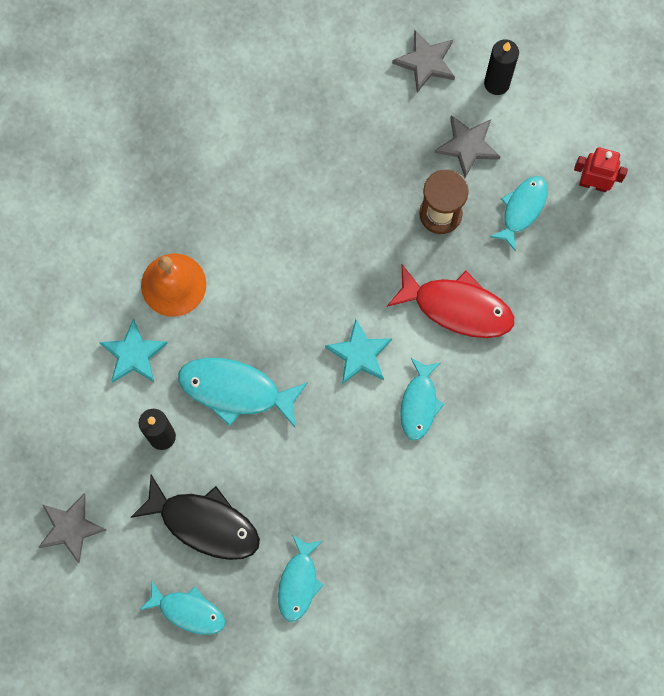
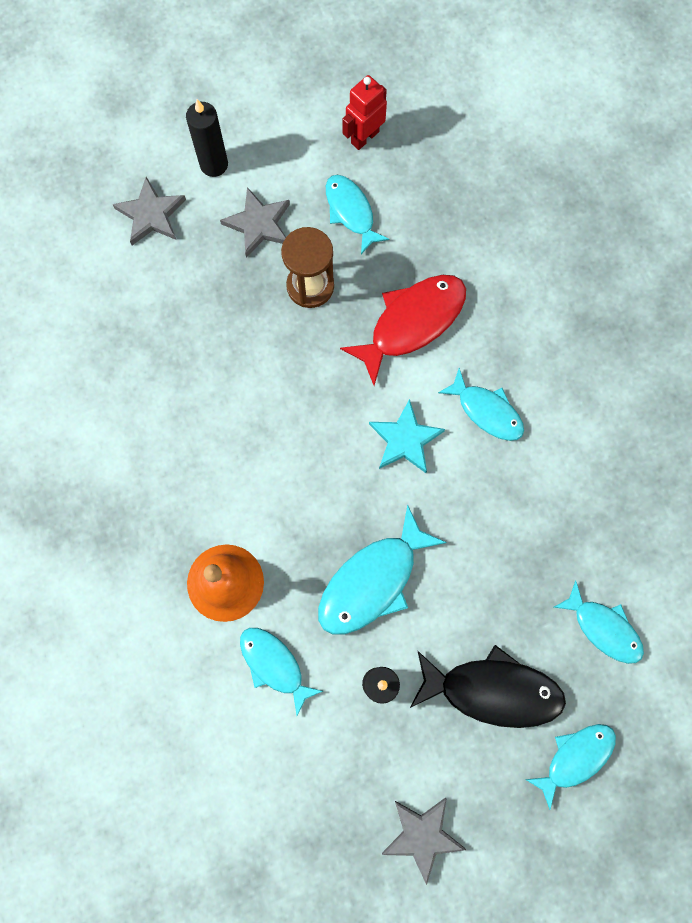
camera: 60 degrees left, 0 degrees up
(133, 354) = (274, 665): turquoise star -> turquoise fish
(204, 523) = (492, 690): black fish -> black fish turned 45 degrees clockwise

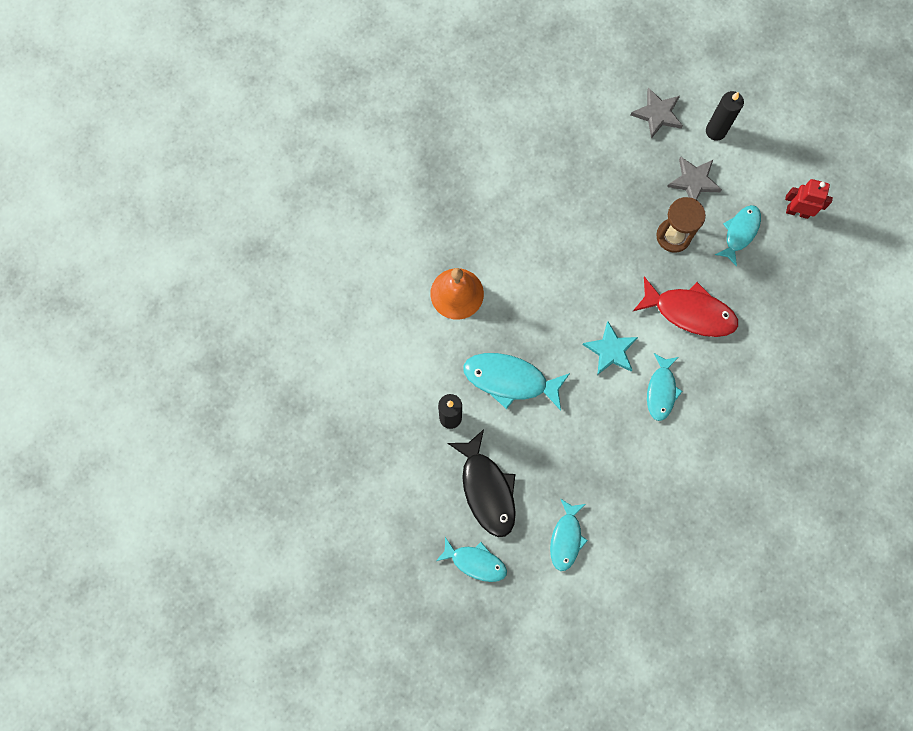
camera: 60 degrees right, 0 degrees up
(274, 665) = (425, 350): turquoise fish -> none
(422, 835) = (377, 493): grey star -> none

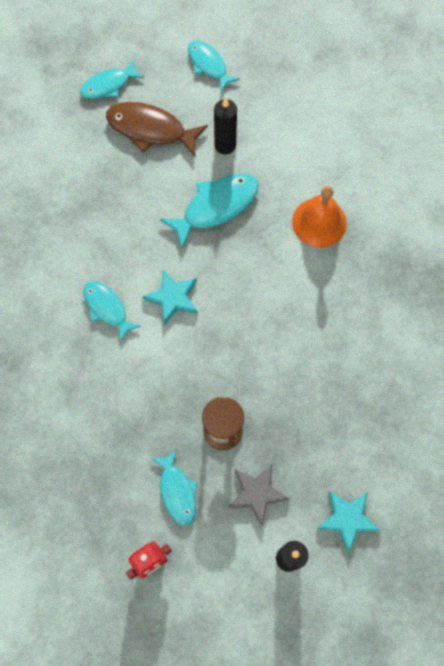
camera: 130 degrees right, 5 degrees down
(487, 489) = (151, 130): black fish -> brown fish
(566, 538) = (67, 153): turquoise fish -> turquoise fish (208, 65)
(657, 114) = (347, 519): grey star -> turquoise star
(689, 312) = (148, 386): red fish -> none

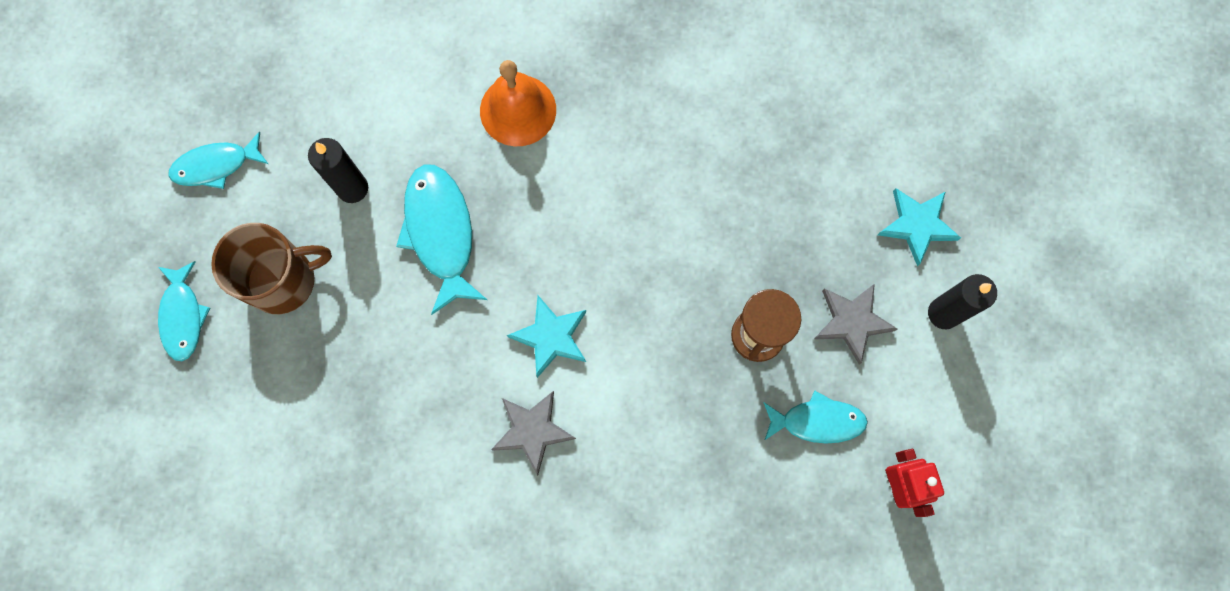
camera: 70 degrees left, 5 degrees up
(107, 308) = (532, 431): turquoise fish -> grey star
(151, 130) = (283, 280): brown fish -> brown mug

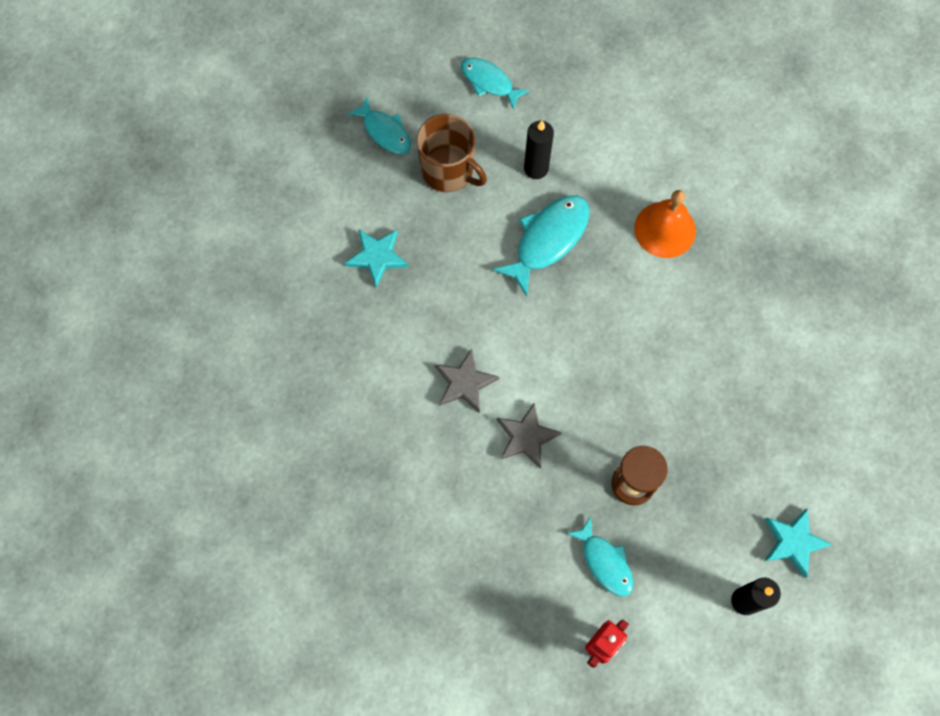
camera: 55 degrees right, 5 degrees down
(183, 316) = (385, 131): turquoise fish -> turquoise fish turned 90 degrees counterclockwise
(551, 336) = (533, 353): turquoise star -> turquoise star (377, 257)
(852, 322) = (690, 541): grey star -> grey star (526, 437)

